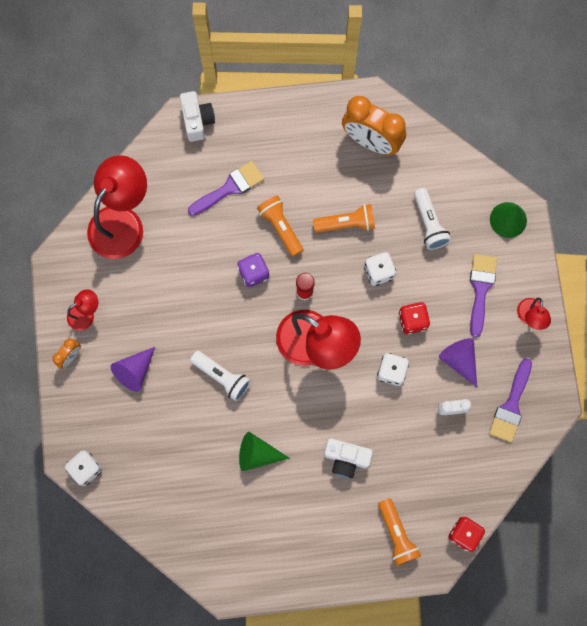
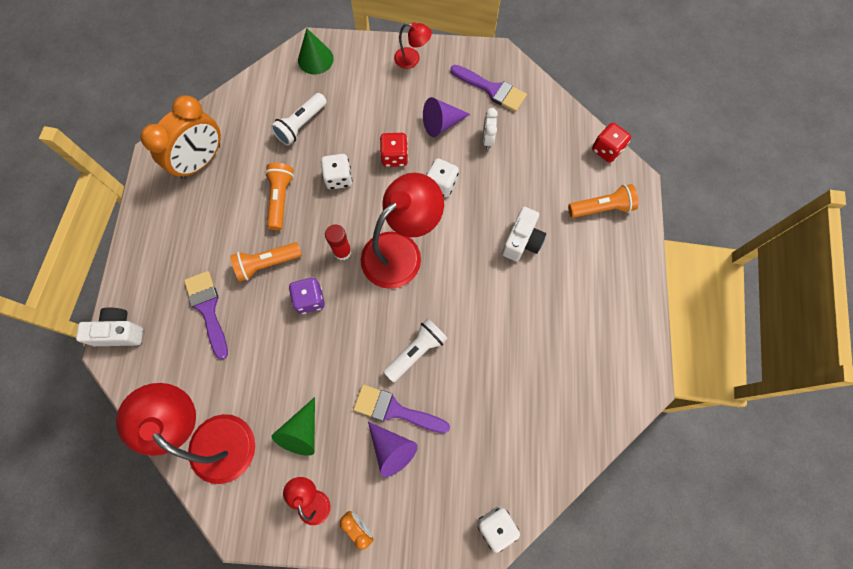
camera: 80 degrees left, 5 degrees down
(257, 454) = (505, 328): green cone -> green cone (301, 432)
(429, 223) = (301, 125): white flashlight -> white flashlight turned 135 degrees clockwise
(480, 289) = (376, 93): purple brush -> purple brush (395, 410)

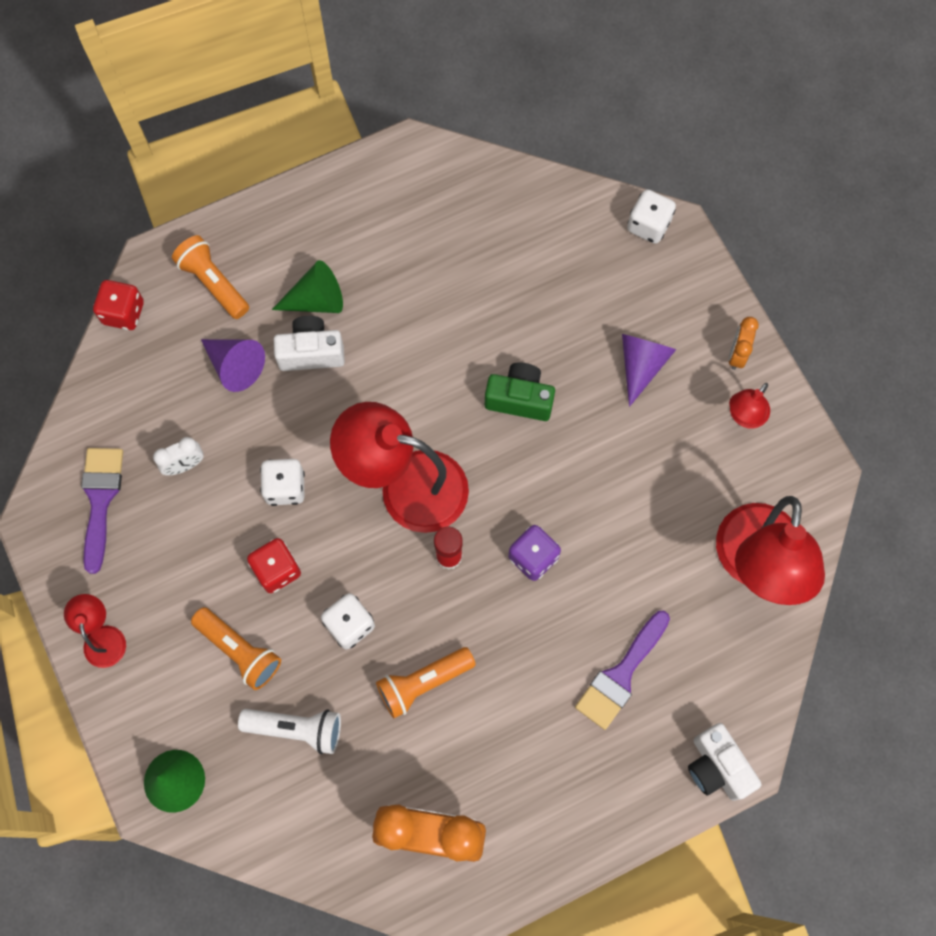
camera: 120 degrees left, 0 degrees up
(267, 264) = (520, 640): orange flashlight -> orange flashlight (239, 650)
(301, 432) = (686, 470): green cone -> green cone (316, 300)
(395, 410) = (599, 385): purple brush -> none
(416, 351) = (519, 399): white flashlight -> green camera
(441, 124) = (192, 537): purple cone -> purple cone (235, 366)

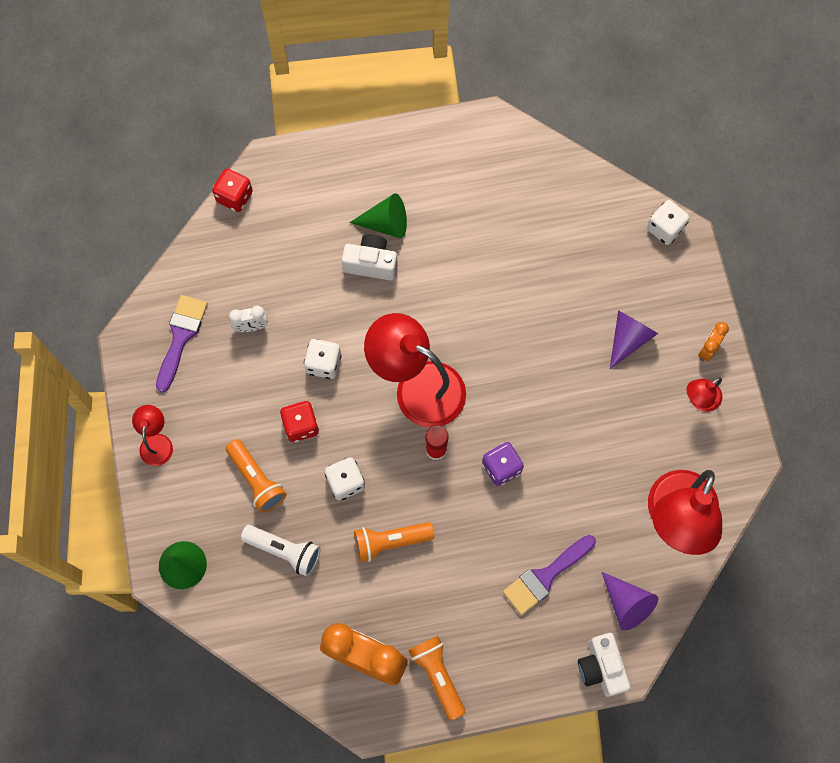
camera: 15 degrees right, 0 degrees up
(213, 283) = (309, 190): orange flashlight -> orange flashlight (437, 675)
(235, 366) = (309, 259): purple cone -> purple cone (626, 604)
(519, 399) = (524, 341): green camera -> none

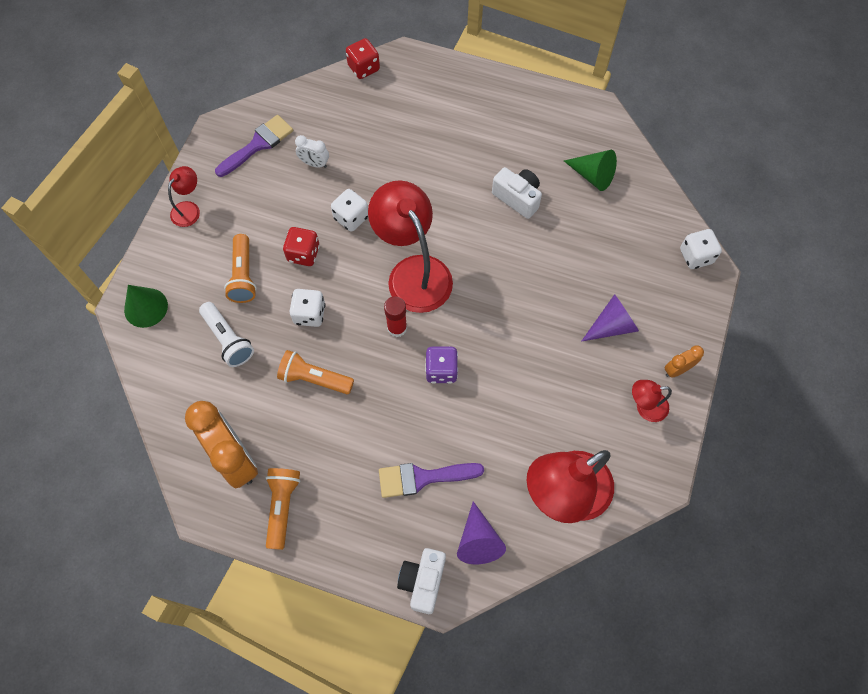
camera: 30 degrees right, 5 degrees down
(371, 263) = (436, 164): white camera -> white camera (517, 198)
(386, 223) = (466, 141): green cone -> green cone (593, 176)

